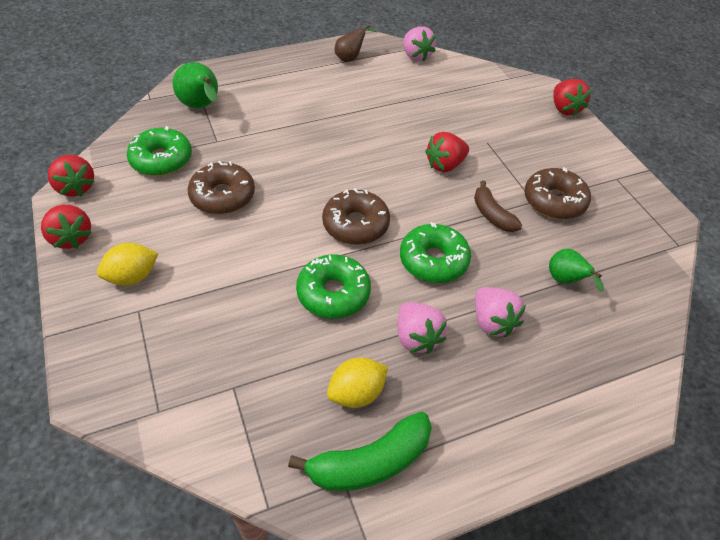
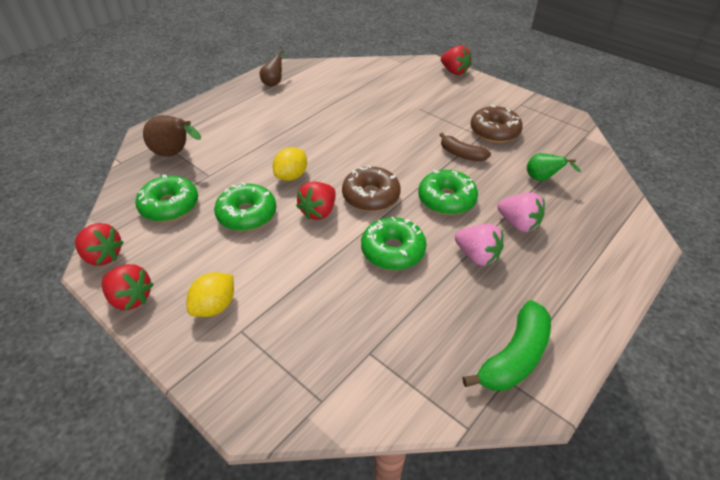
camera: 25 degrees left, 5 degrees down
(202, 107) = (175, 154): green pear -> brown pear
(223, 196) = (247, 214): brown donut -> green donut
(357, 393) = (466, 313): yellow lemon -> yellow lemon (291, 176)
(416, 56) = (323, 67): pink strawberry -> none
(445, 165) = (403, 133): red strawberry -> red strawberry (318, 212)

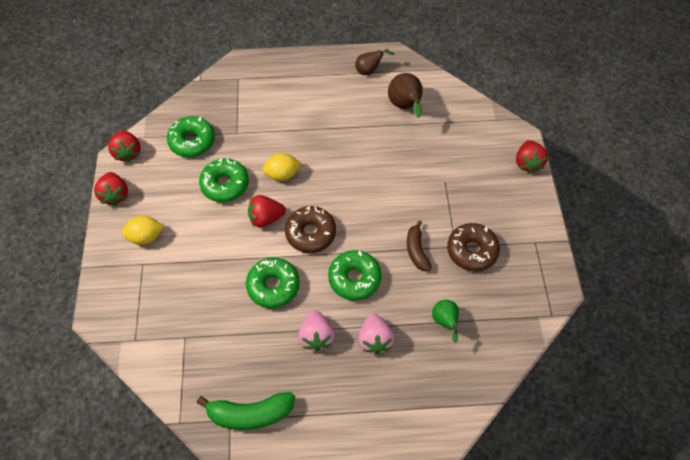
camera: 45 degrees right, 15 degrees up
(175, 154) = (236, 97): brown pear -> brown pear (405, 106)

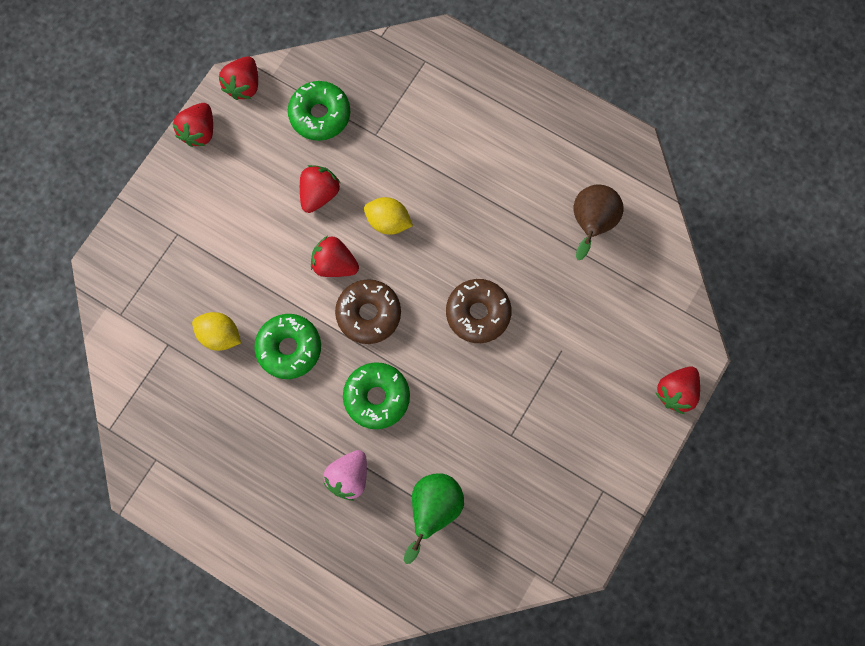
camera: 35 degrees right, 15 degrees up
(146, 237) = (199, 204): yellow lemon -> yellow lemon (220, 335)
(225, 184) = (319, 194): green donut -> red strawberry
(250, 414) = (178, 467): green banana -> none
(316, 336) = (294, 433): pink strawberry -> none
(369, 71) = (585, 147): brown pear -> none
(416, 250) = (465, 411): brown banana -> none
(445, 322) = (433, 509): green pear -> green pear, size x1.55
(472, 251) = (525, 452): brown donut -> brown donut (478, 313)

